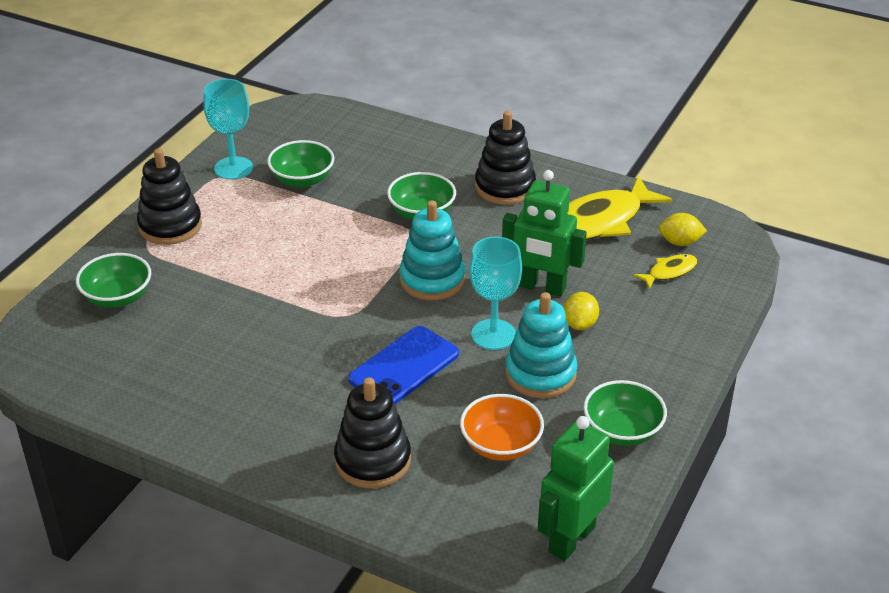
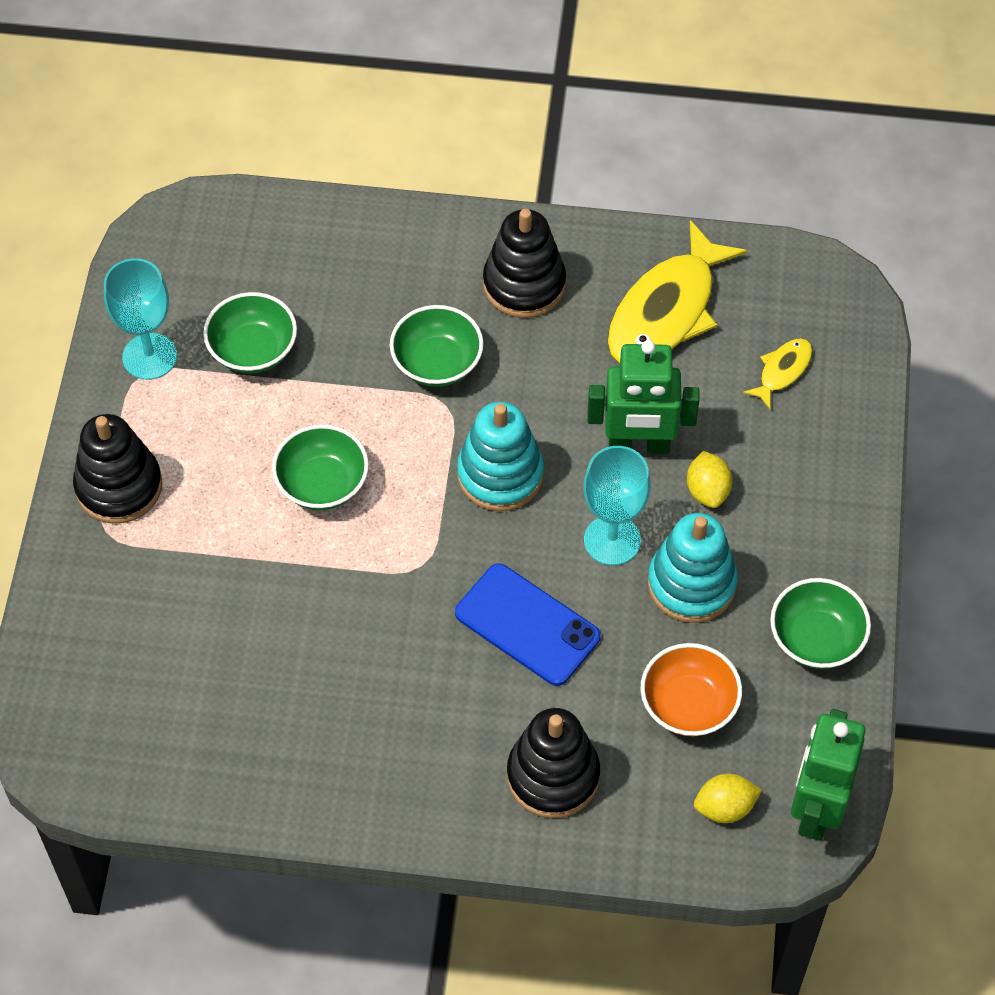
camera: 20 degrees left, 20 degrees up
(117, 297) = (116, 629): green bowl -> green bowl (322, 484)
(404, 367) = (527, 625): blue phone -> blue phone turned 75 degrees counterclockwise
(680, 242) = (778, 316): yellow lemon -> yellow lemon (725, 807)

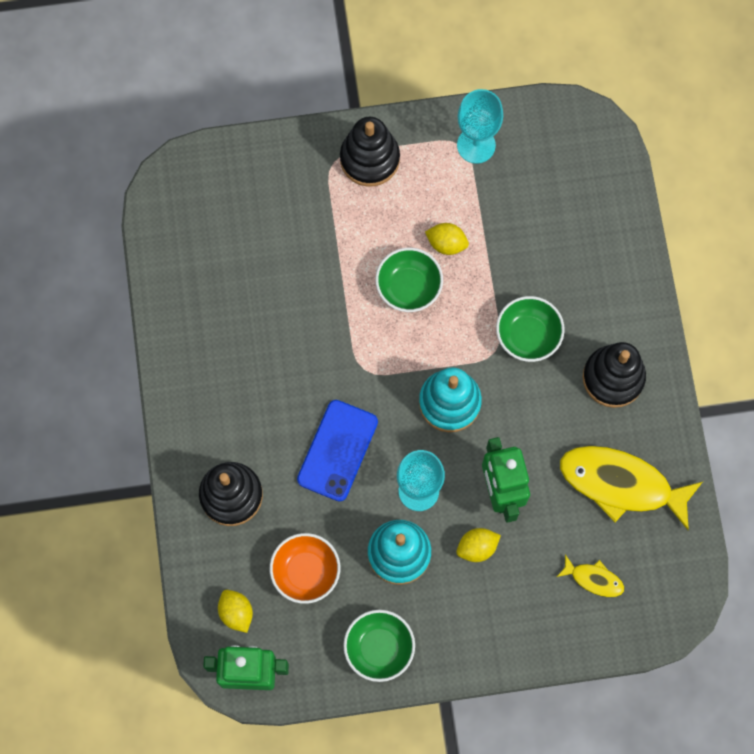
camera: 75 degrees right, 15 degrees up
(253, 350) = (501, 210): green bowl -> none
(276, 424) = (446, 244): none -> yellow lemon

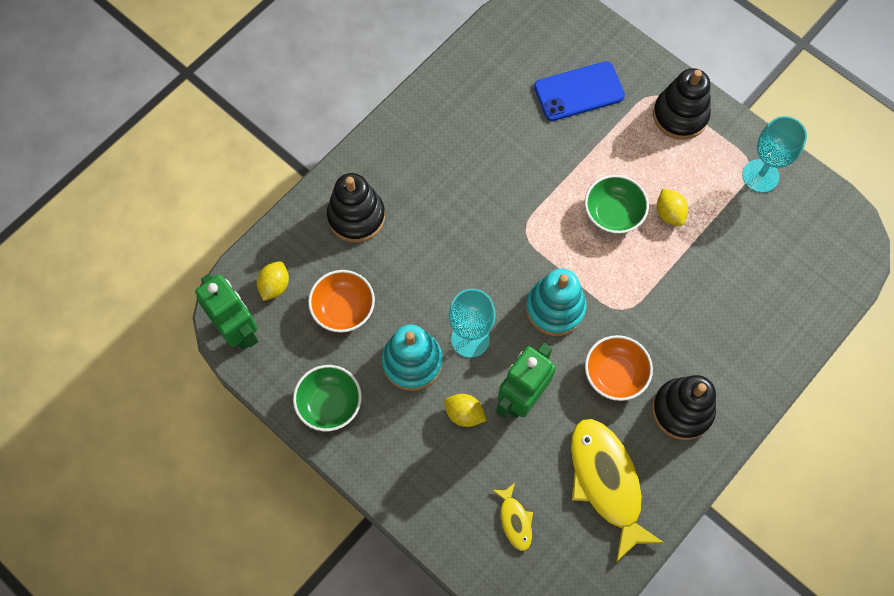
camera: 50 degrees right, 5 degrees down
(337, 450) = (450, 260): blue phone -> blue phone (579, 91)
(528, 335) = (656, 323): green bowl -> none
(542, 403) = (615, 374): none -> orange bowl

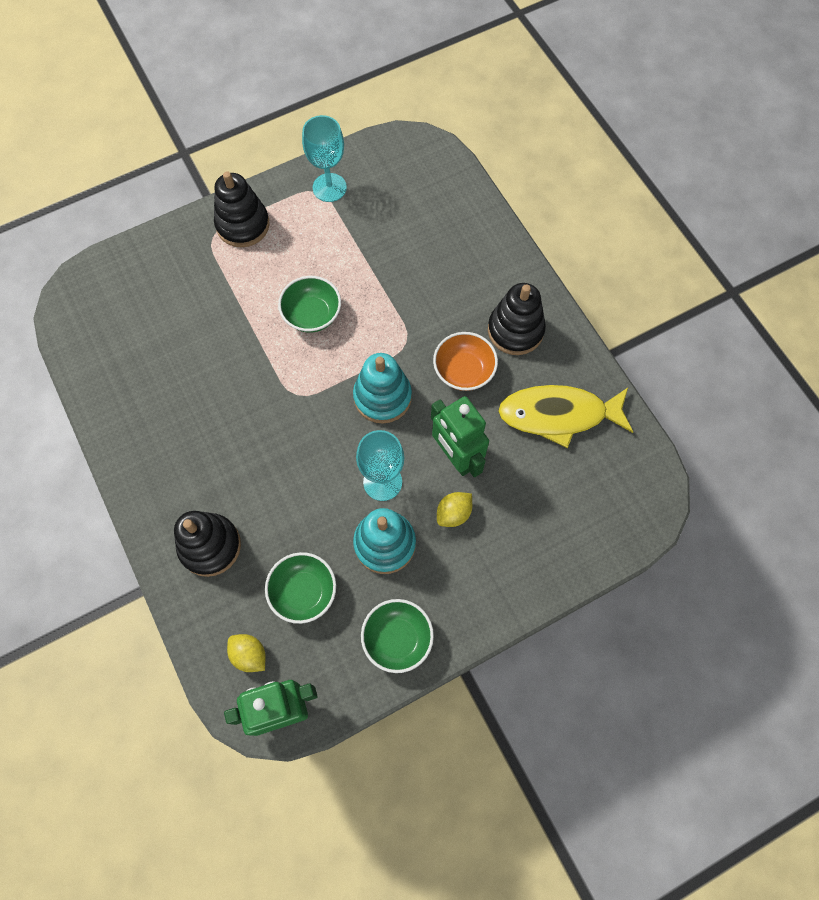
camera: 70 degrees left, 0 degrees up
(343, 309) = (303, 592): orange bowl -> green bowl
(515, 520) = (568, 504): yellow fish -> none
(579, 91) = (177, 296): blue phone -> none
(669, 213) = (332, 270): yellow lemon -> none

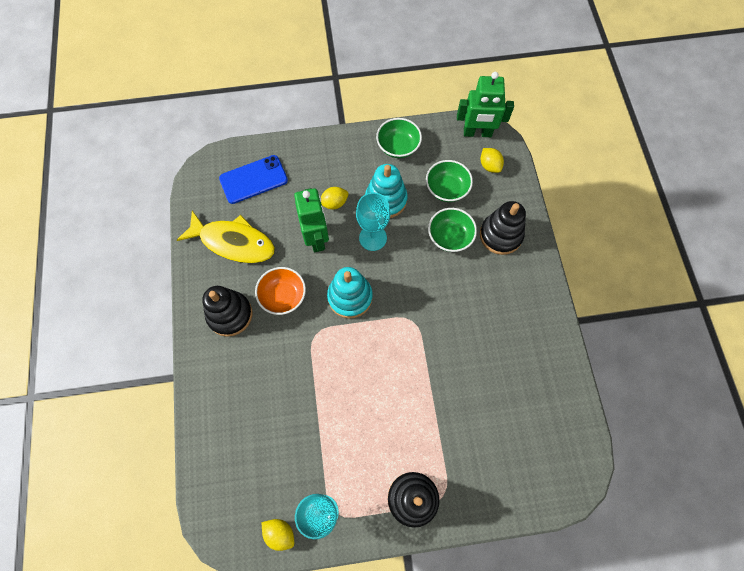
camera: 160 degrees left, 0 degrees up
(312, 314) = (379, 384): green bowl -> green bowl (450, 237)
(363, 160) = (280, 533): none -> yellow lemon
(580, 509) = (253, 179): none -> blue phone

